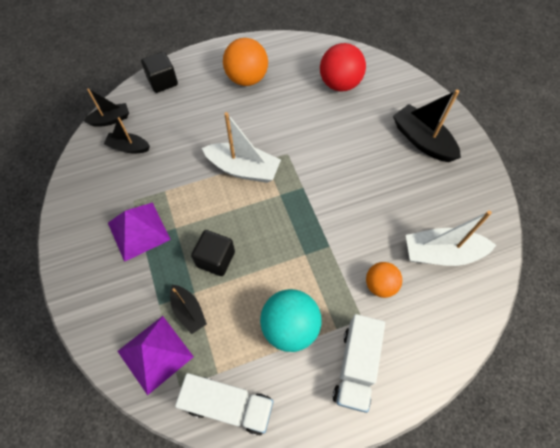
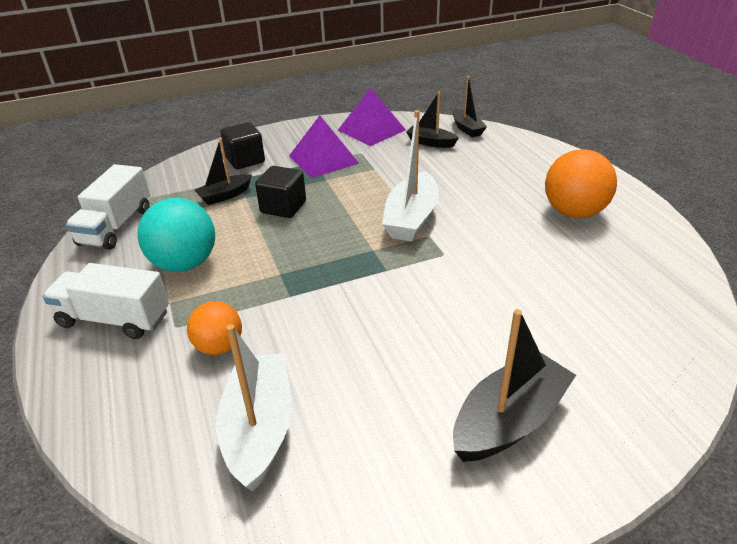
camera: 90 degrees right, 25 degrees down
(128, 147) = (430, 142): black boat -> black boat turned 75 degrees counterclockwise
(155, 354) = (186, 181): purple pyramid -> purple pyramid (371, 130)
(162, 81) = (537, 152): black cube -> black cube (245, 160)
(339, 84) = (609, 307): red ball -> none

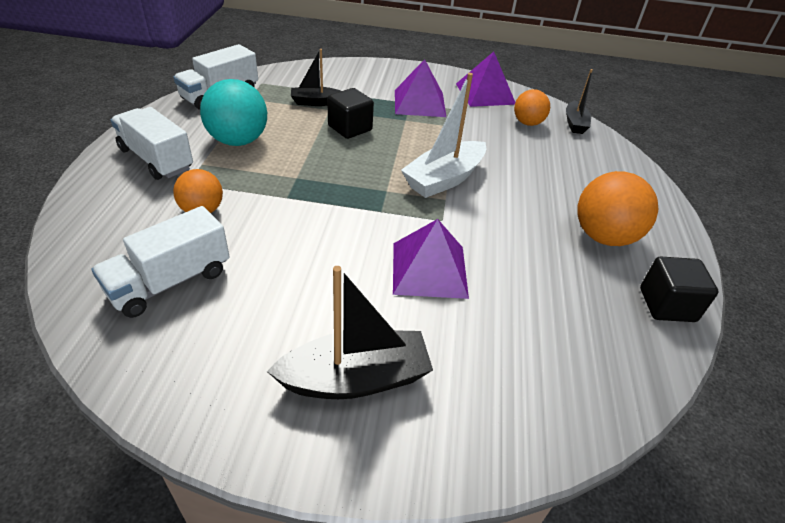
camera: 25 degrees right, 5 degrees up
(245, 160) = (357, 81): black cube -> black cube (667, 305)
(259, 428) = (170, 282): white boat -> white truck
(430, 142) = (527, 123): black boat -> orange ball
(475, 300) = (429, 269): none -> purple pyramid

